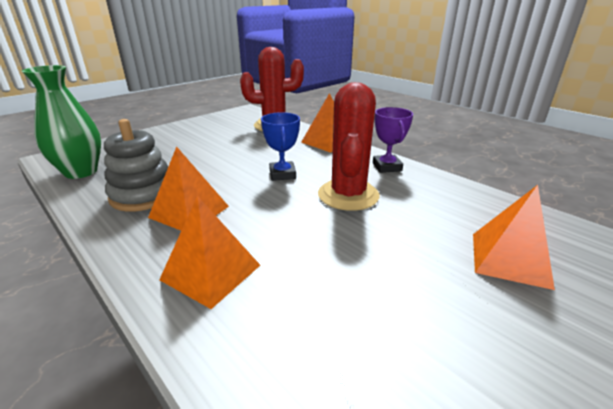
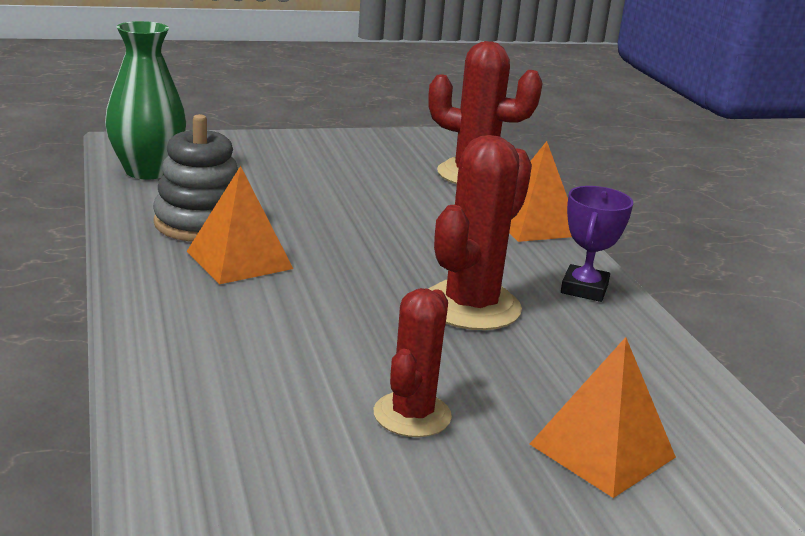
camera: 25 degrees right, 5 degrees down
(211, 272) = (210, 330): orange pyramid -> none
(282, 174) = (406, 251): blue trophy -> none
(396, 282) = (412, 415): none -> red cactus

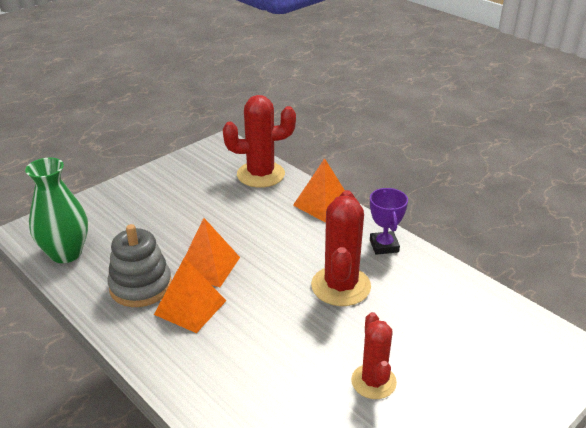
camera: 25 degrees left, 10 degrees up
(602, 450) = (472, 360): orange pyramid -> orange pyramid (208, 266)

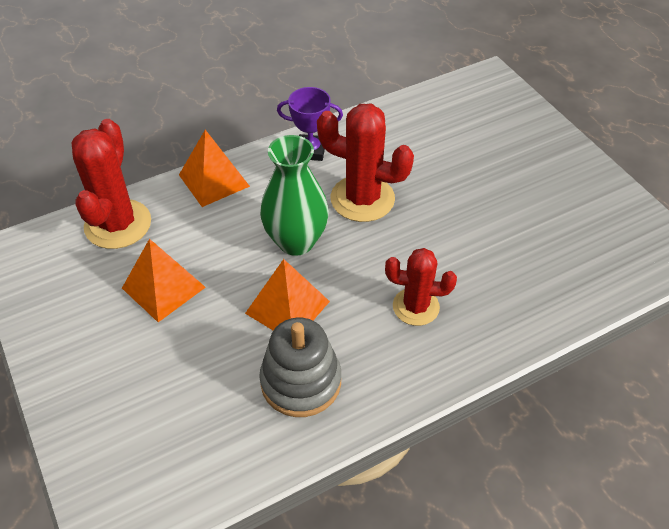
camera: 75 degrees left, 15 degrees up
(66, 253) = (195, 471): green vase -> green vase (296, 241)
(190, 307) = (356, 334): orange pyramid -> orange pyramid (163, 287)
(373, 381) = (496, 207): red cactus -> red cactus (416, 307)

